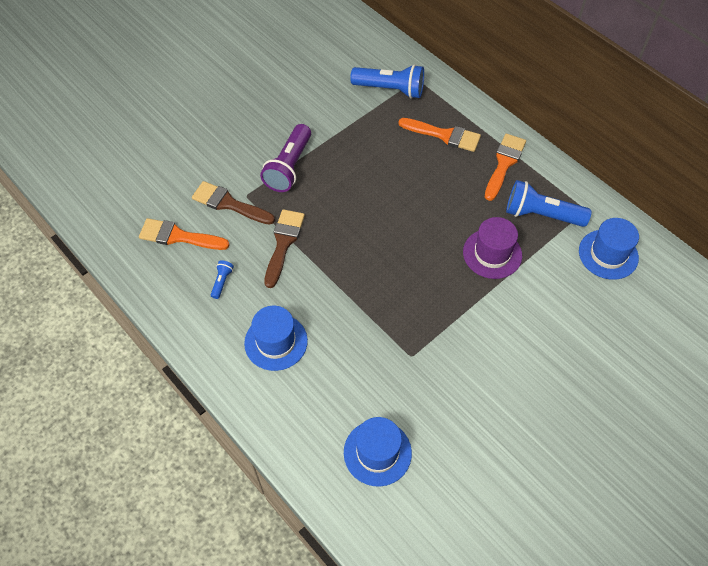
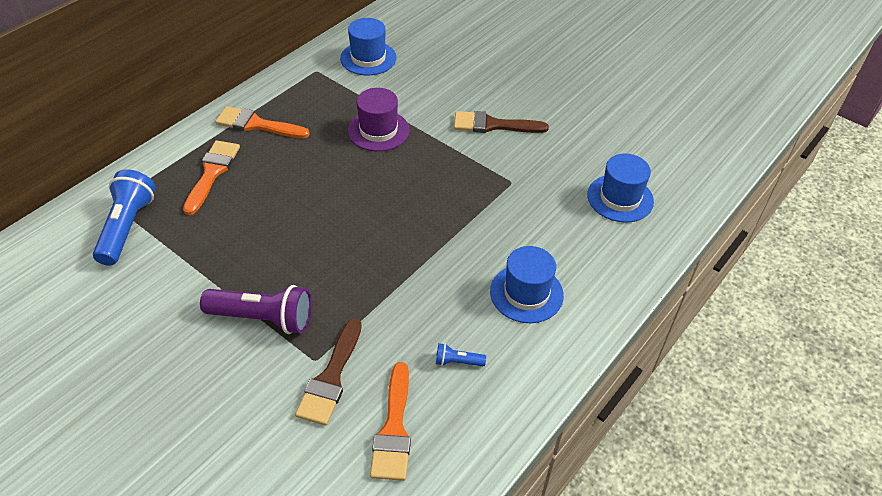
camera: 100 degrees left, 10 degrees down
(283, 243) = (389, 306): brown brush -> brown brush (493, 125)
(541, 215) = (325, 98): blue flashlight -> none

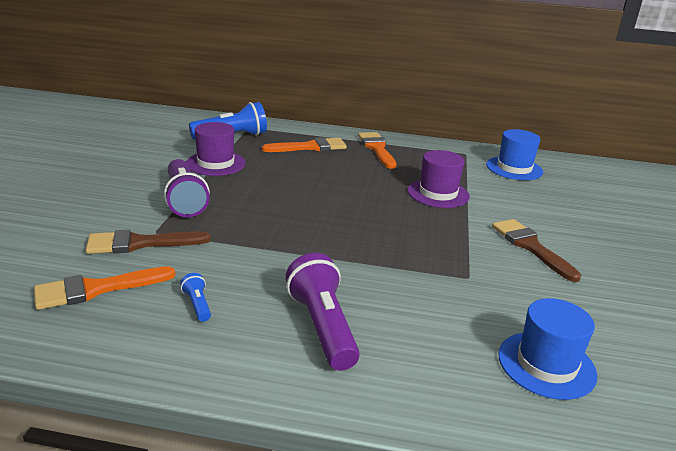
camera: 60 degrees right, 20 degrees down
(192, 265) = (216, 163): none -> purple hat
(526, 293) = (322, 327): blue hat -> purple flashlight

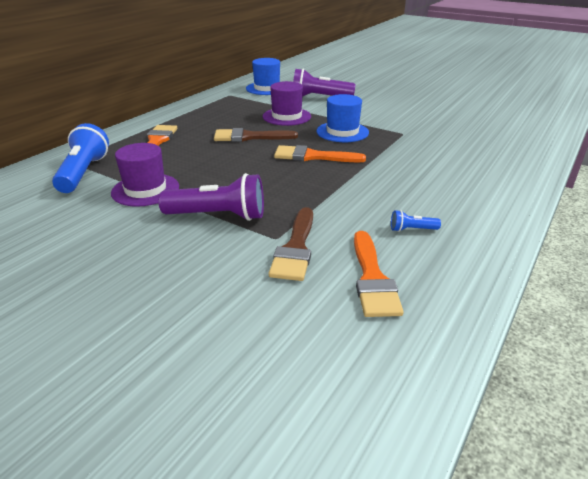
camera: 65 degrees left, 5 degrees up
(322, 327) = (450, 186): purple flashlight -> purple flashlight (319, 98)
(377, 148) = (189, 119): orange brush -> orange brush (312, 156)
(530, 246) = (374, 110): brown brush -> brown brush (249, 137)
(546, 364) = (492, 136): blue hat -> blue hat (342, 132)

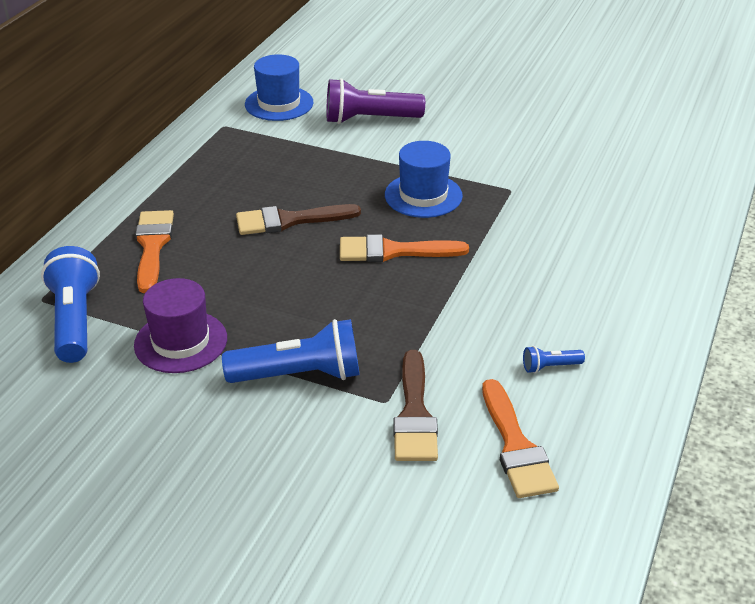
camera: 10 degrees left, 5 degrees up
(218, 216) = (299, 375): purple flashlight -> blue flashlight
(287, 116) = (331, 169): purple hat -> none

